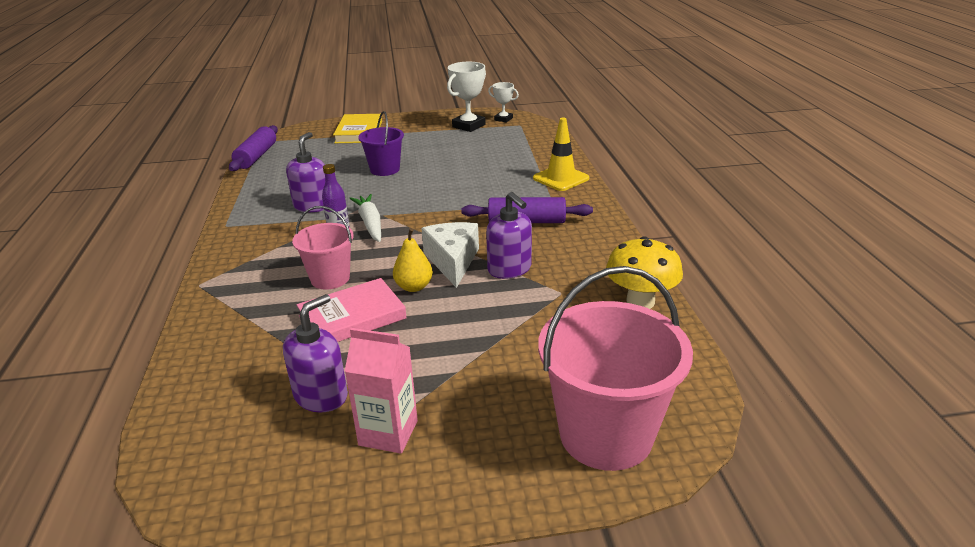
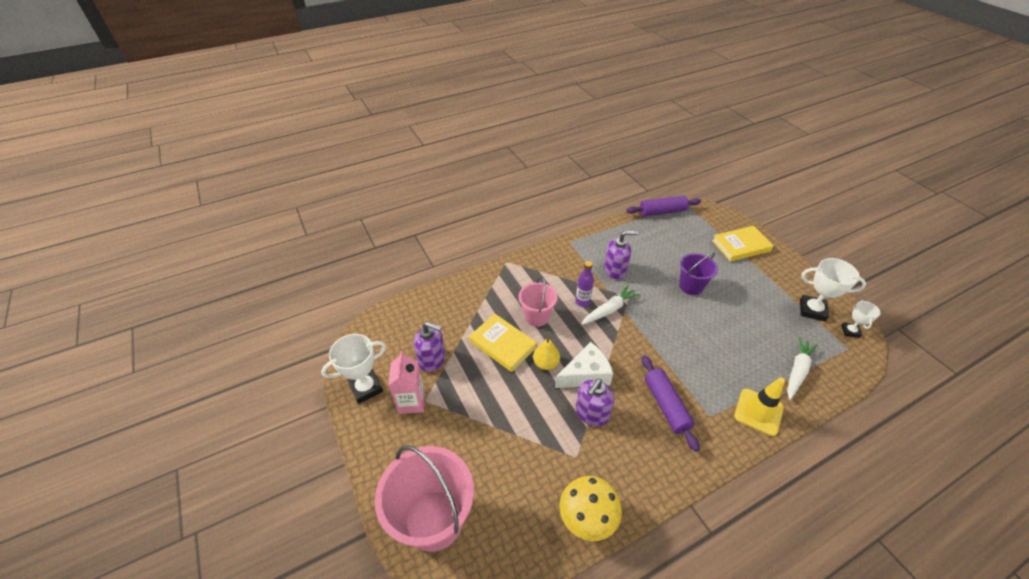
camera: 70 degrees right, 15 degrees up
(317, 494) = (366, 388): none -> white trophy
(352, 317) = (502, 344): pink book -> yellow book
(529, 150) = (797, 371): none -> white carrot

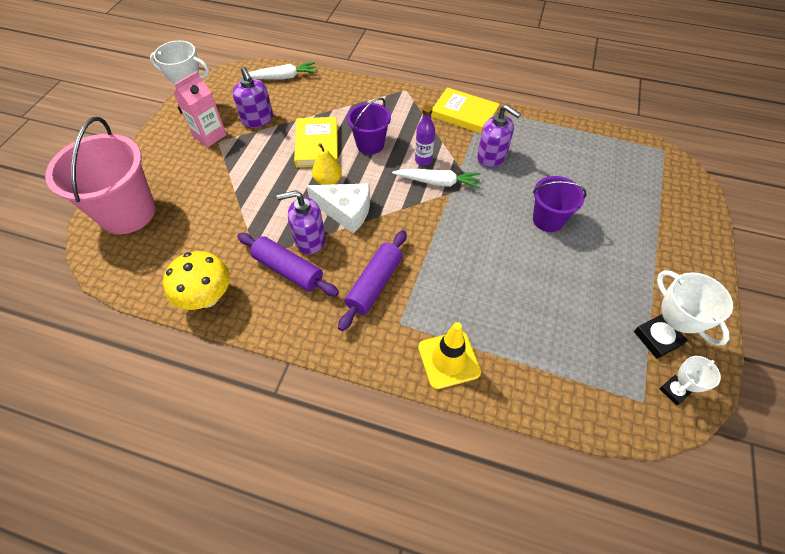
camera: 45 degrees right, 10 degrees up
(536, 316) = (370, 144): pink bucket -> purple bucket
(662, 212) = (622, 141): purple rolling pin -> purple rolling pin (288, 270)
(741, 246) = (668, 226): yellow book -> yellow book (464, 114)
(797, 371) = (544, 367): white carrot -> white carrot (282, 77)

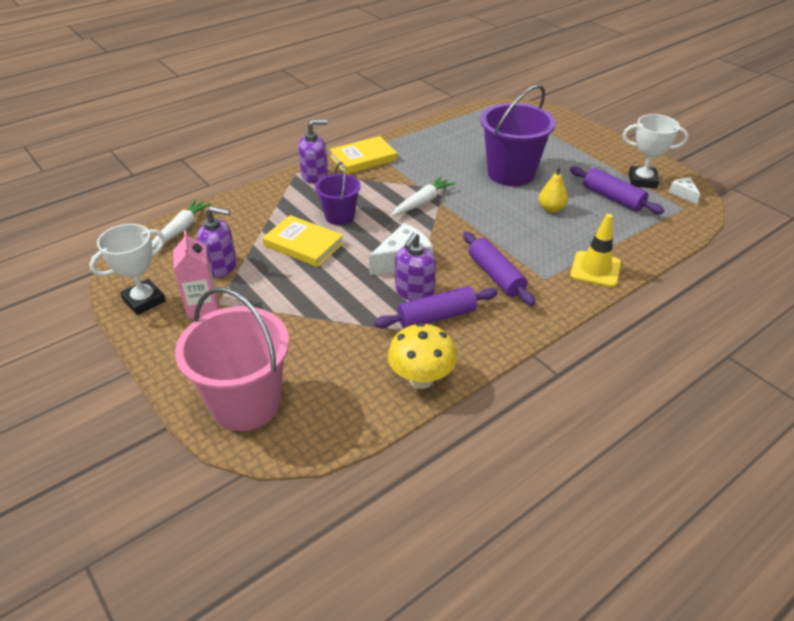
camera: 55 degrees left, 15 degrees down
(328, 181) = (356, 255): yellow pear -> yellow pear (551, 209)
(423, 160) = (391, 198): purple bottle -> none
(491, 157) = (424, 167): purple soap dispenser -> purple soap dispenser (315, 176)
(548, 220) = (511, 173): purple bucket -> purple bucket, size x1.75
(592, 323) = (612, 198): none -> purple rolling pin
(674, 391) = (683, 194): white trophy -> white cheese

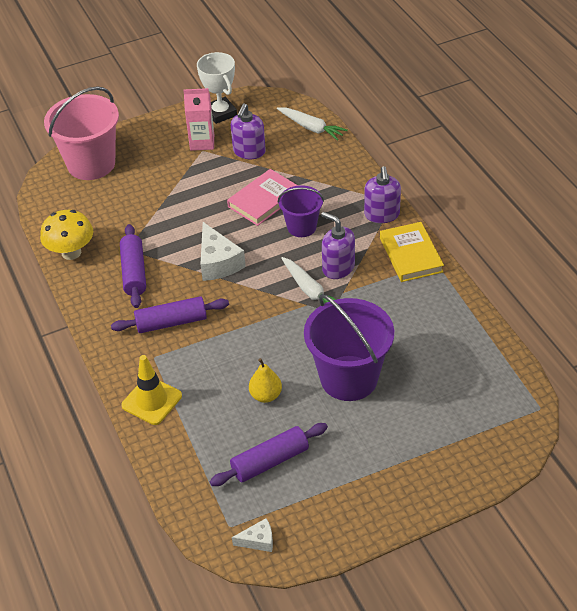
camera: 105 degrees right, 5 degrees up
(303, 244) = (264, 200): yellow book -> pink book
(414, 292) = (171, 263): purple soap dispenser -> purple soap dispenser (338, 267)
(642, 181) = (299, 507): white trophy -> none

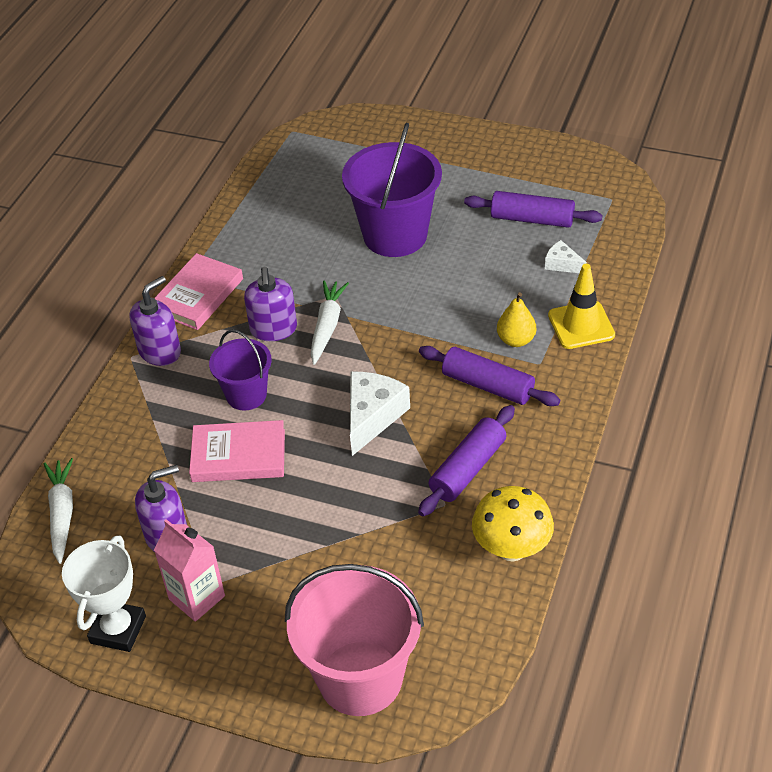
camera: 135 degrees left, 0 degrees up
(258, 540) = (599, 178): white cheese -> white cheese (562, 264)
(266, 395) = (478, 266): yellow pear -> yellow pear (516, 340)
(411, 255) = (198, 295): yellow book -> pink book

